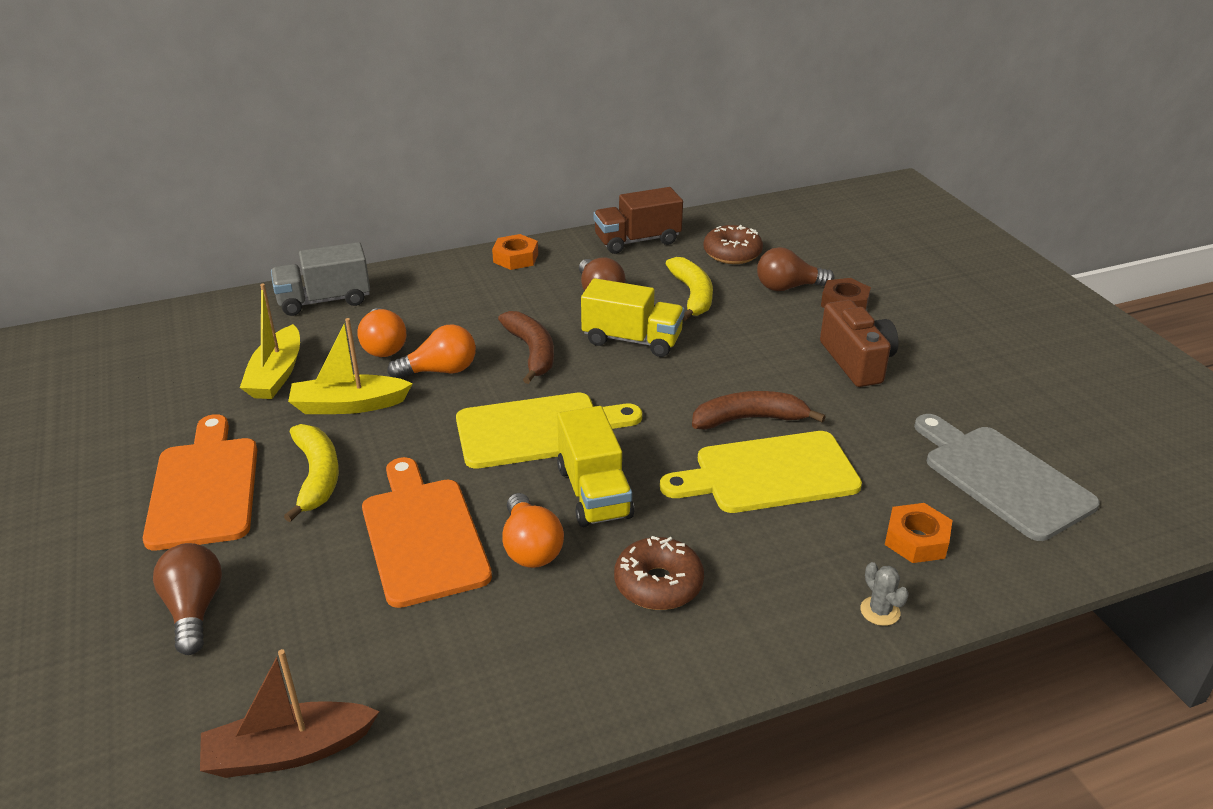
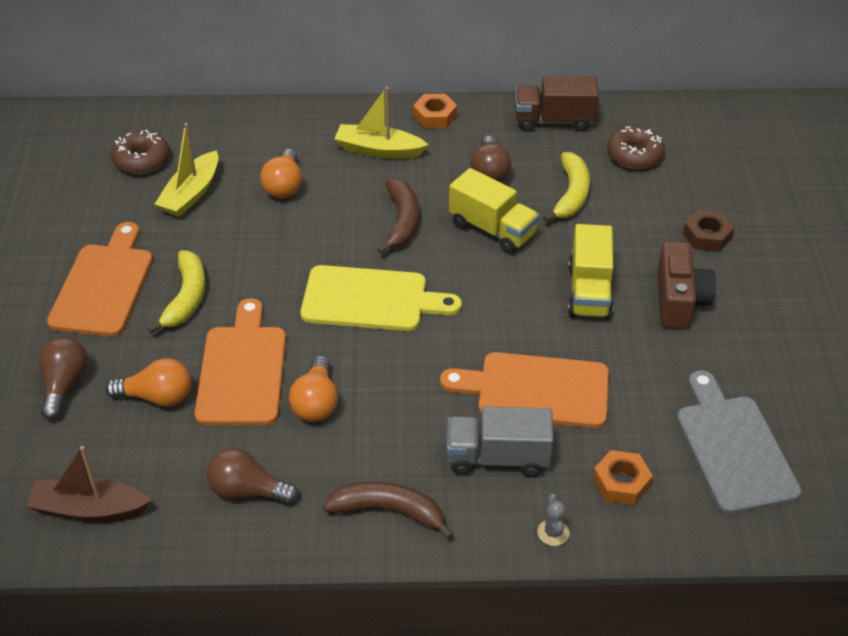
camera: 20 degrees right, 10 degrees up
(324, 301) = (255, 127): grey truck -> grey truck (498, 458)
(349, 405) = (235, 237): yellow boat -> yellow boat (378, 150)
(440, 371) = (319, 222): orange light bulb -> orange light bulb (157, 397)
(594, 492) = (387, 368): yellow truck -> yellow truck (589, 291)
(658, 584) = (396, 460): brown donut -> brown donut (142, 160)
(749, 419) = (549, 334): brown banana -> brown banana (388, 511)
(769, 474) = (536, 390): yellow cutting board -> orange cutting board
(788, 287) = (665, 206): brown light bulb -> brown light bulb (248, 491)

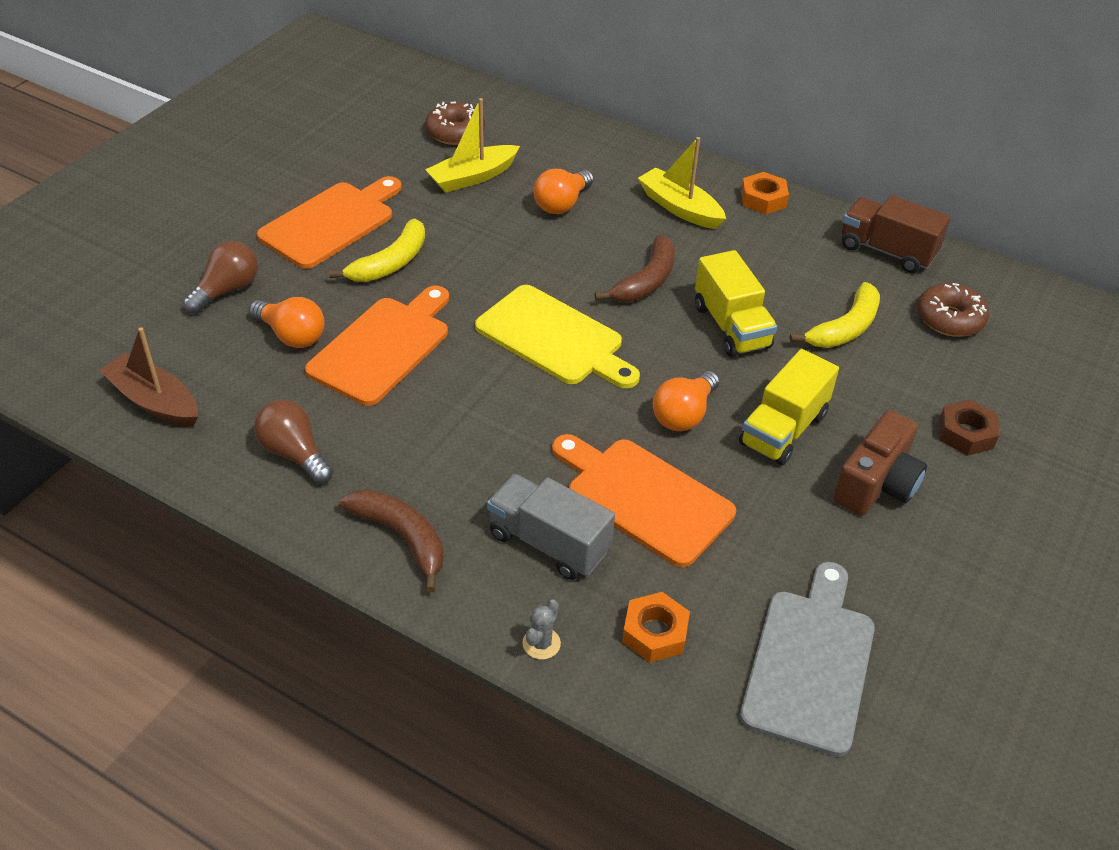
camera: 30 degrees right, 0 degrees up
(316, 402) = (422, 406): orange light bulb -> orange light bulb (684, 414)
(489, 172) = (775, 272): brown light bulb -> none

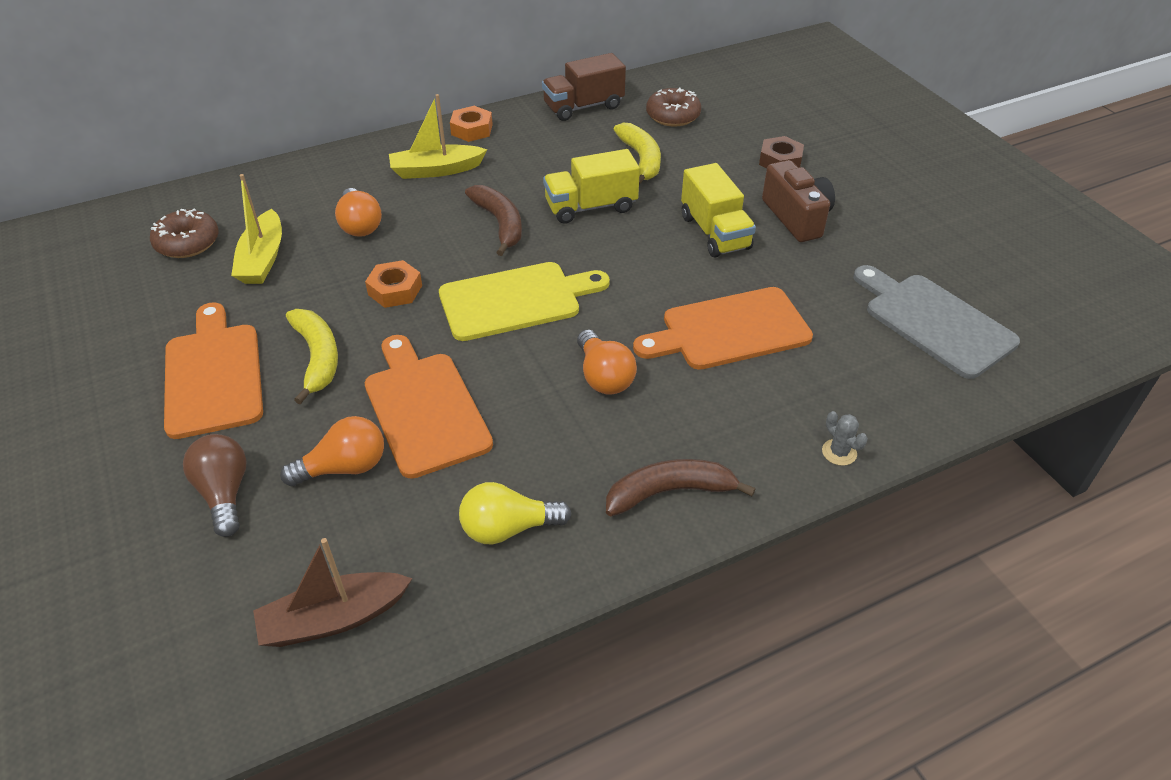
camera: 55 degrees left, 0 degrees up
(294, 454) = (508, 528): brown light bulb -> yellow light bulb
(548, 543) = (738, 403): grey truck -> none
(655, 633) = (864, 384): orange nut -> orange nut (395, 290)
(684, 414) = (660, 271): orange light bulb -> orange light bulb (603, 376)
(731, 326) = (591, 207): yellow truck -> yellow truck turned 150 degrees clockwise

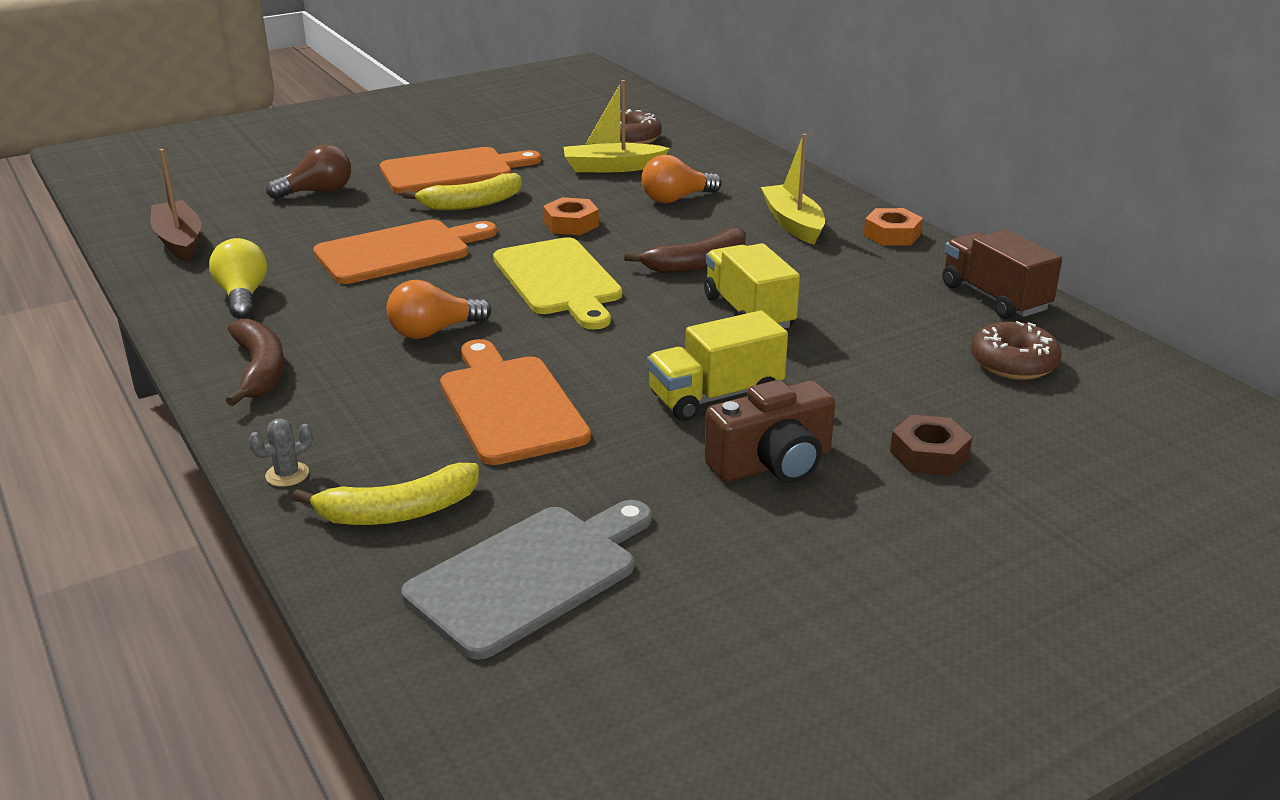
camera: 85 degrees right, 15 degrees down
(344, 467) = (333, 228): orange light bulb -> none
(641, 159) = (876, 342): yellow banana -> yellow banana (398, 512)

